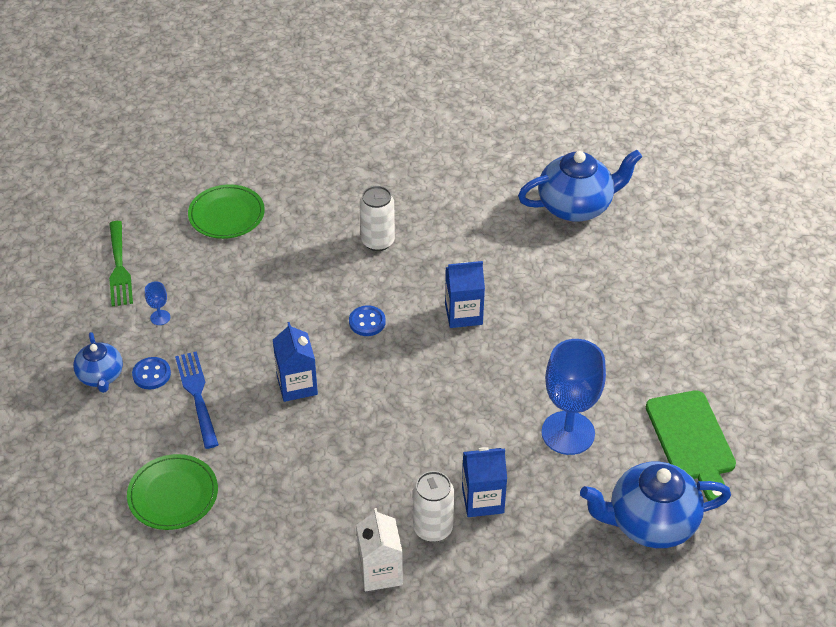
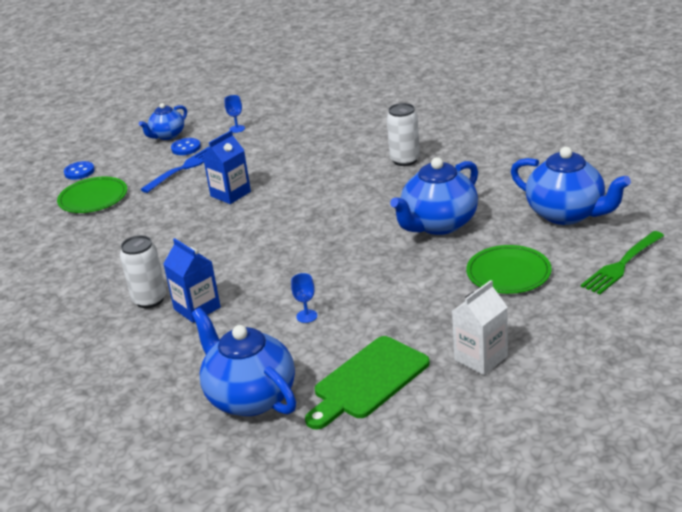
camera: 60 degrees right, 15 degrees down
(119, 266) = (264, 99): green fork -> green fork (622, 264)
(226, 214) = (355, 106): green plate -> green plate (508, 273)
(367, 322) = (320, 191): blue button -> blue button (79, 172)
(380, 572) = (90, 296): white carton -> white carton (481, 358)
(463, 314) = (377, 221): blue carton -> none
(511, 282) = (438, 224): none -> blue teapot
(568, 433) = (306, 316): blue goblet -> blue goblet, size x0.40

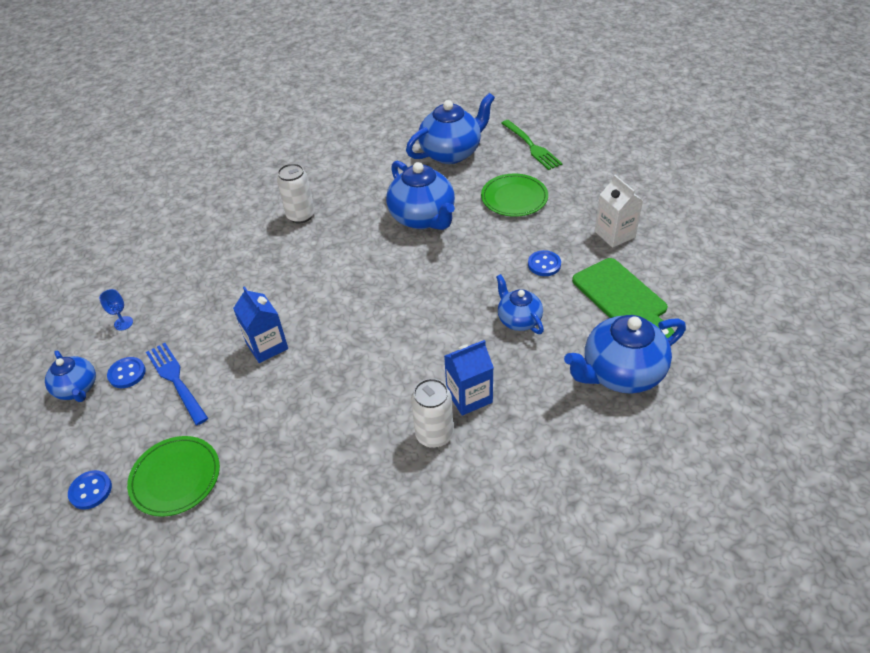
camera: 75 degrees left, 15 degrees up
(306, 316) = (518, 320): blue goblet -> blue teapot
(400, 316) = (544, 264): none -> blue button

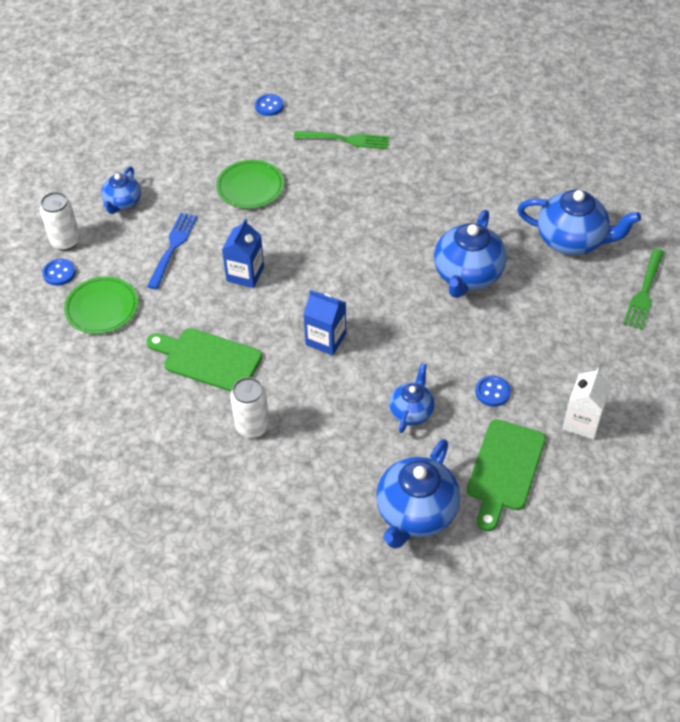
camera: 50 degrees right, 5 degrees up
(123, 323) = (193, 180): blue goblet -> none
(127, 373) = (155, 217): blue button -> blue button (269, 106)
(212, 210) = (345, 140): none -> green fork
(301, 216) = (391, 196): white can -> white can (65, 241)
(328, 426) = (208, 359): none -> green cutting board
(469, 396) = (305, 426): blue carton -> blue carton (326, 339)
(514, 198) = (557, 321): green plate -> green plate (250, 187)
(621, 373) = (416, 513): blue teapot -> blue teapot turned 90 degrees counterclockwise

